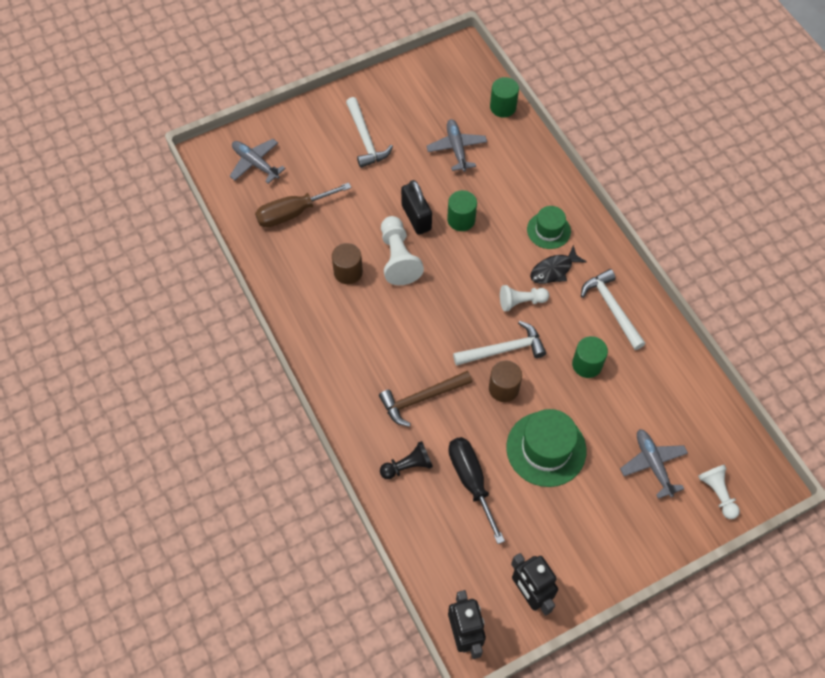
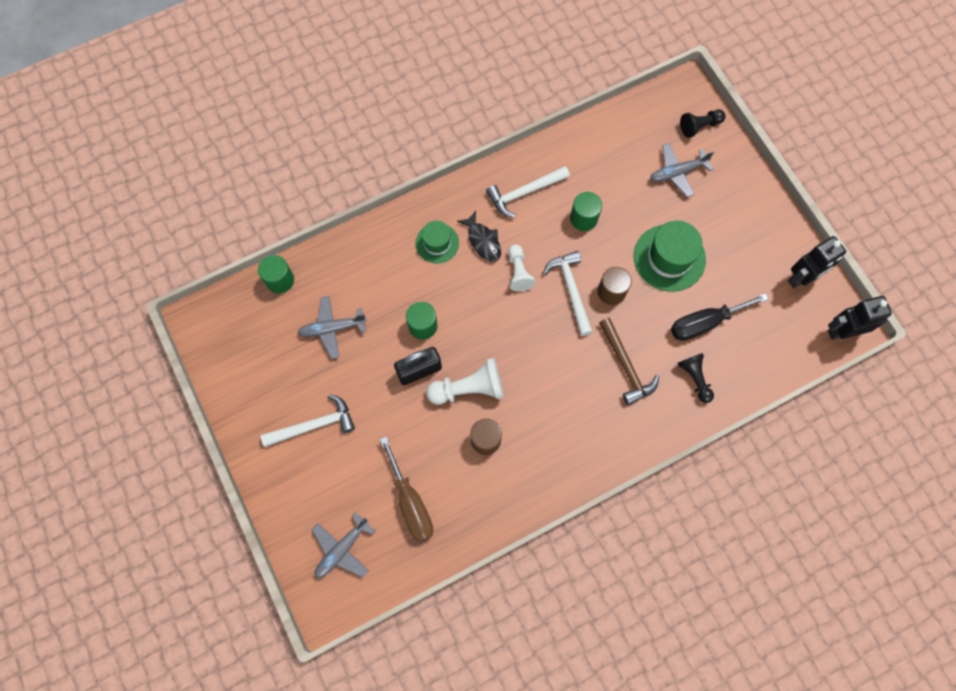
camera: 90 degrees left, 10 degrees up
(717, 493) = (699, 126): white pawn -> black pawn

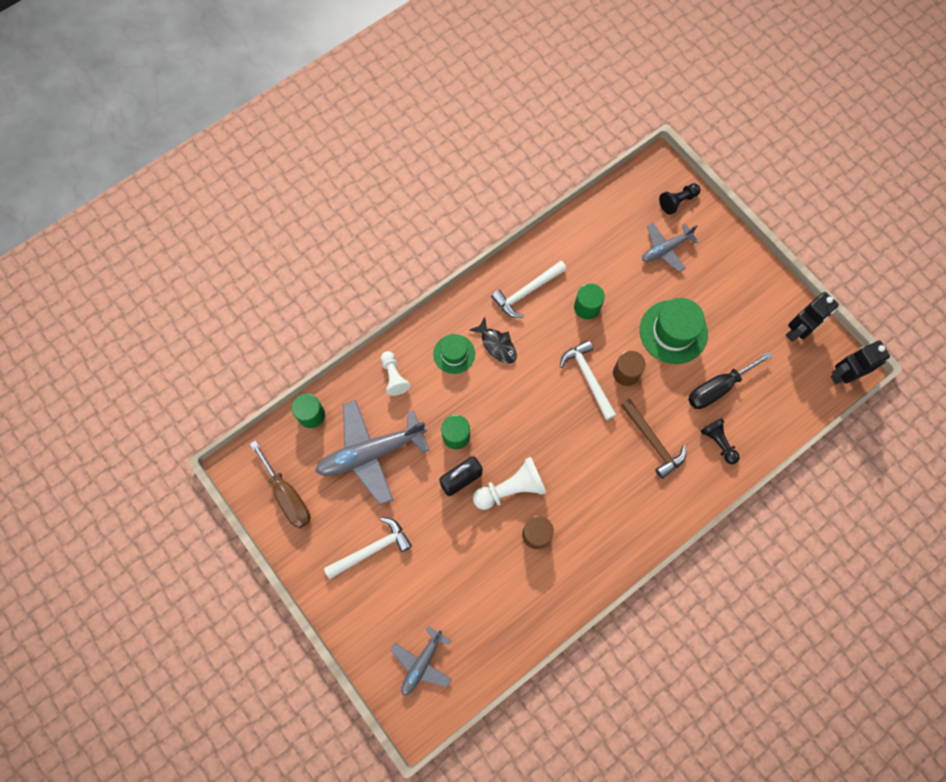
camera: 10 degrees left, 0 degrees up
(332, 328) = (370, 453): grey plane -> grey plane, size x1.74
(410, 502) = (477, 606): brown screwdriver -> brown screwdriver (287, 495)
(518, 272) = (536, 369): white pawn -> white pawn (394, 376)

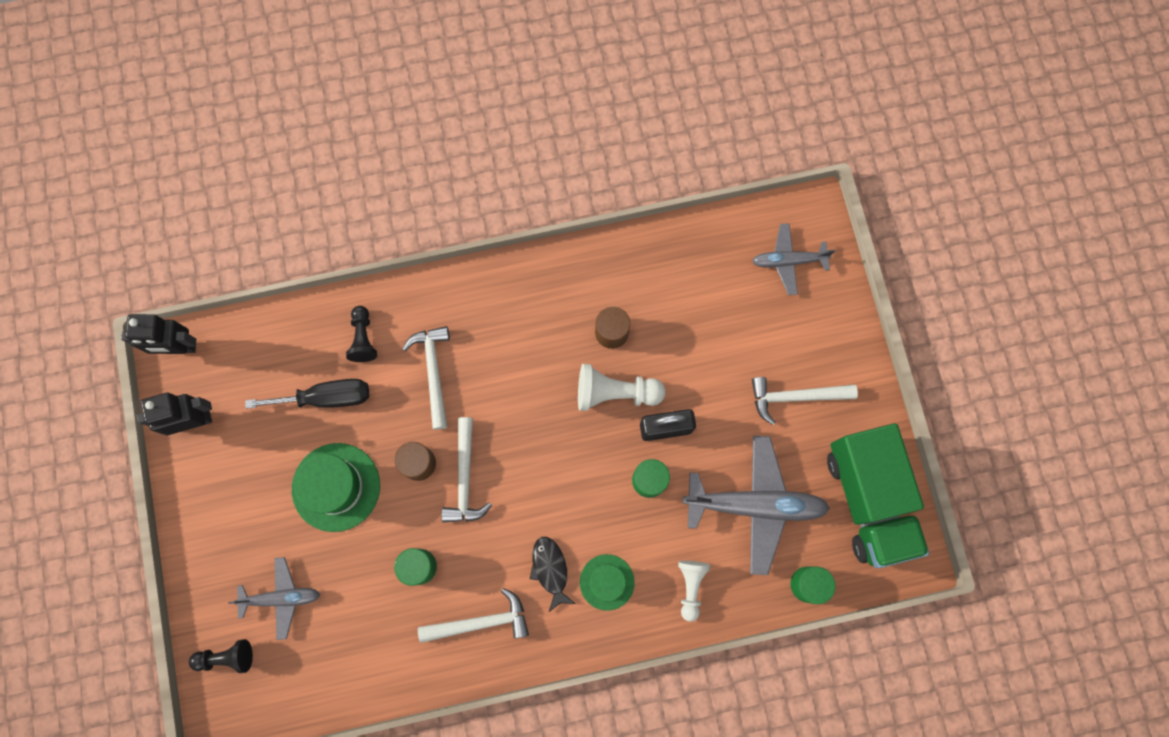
camera: 155 degrees left, 5 degrees up
(287, 495) = (868, 499): brown screwdriver -> green truck
(422, 663) = (788, 261): grey plane -> grey plane turned 150 degrees counterclockwise
(653, 442) = (433, 372): brown hammer -> white hammer

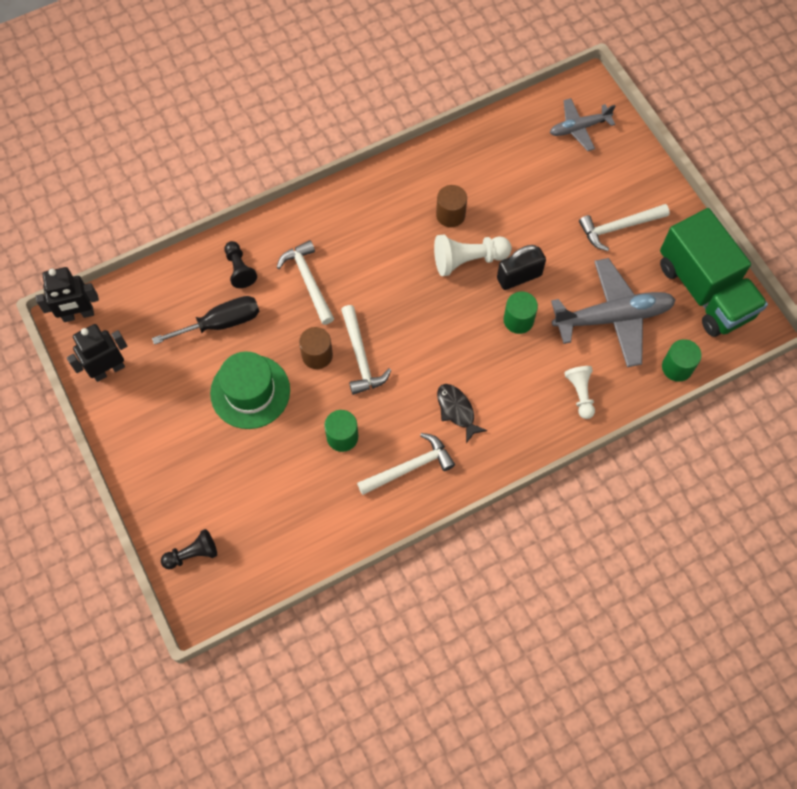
camera: 15 degrees left, 10 degrees down
(282, 598) = (228, 493): grey plane -> none
(607, 582) = (508, 408): green hat -> none

